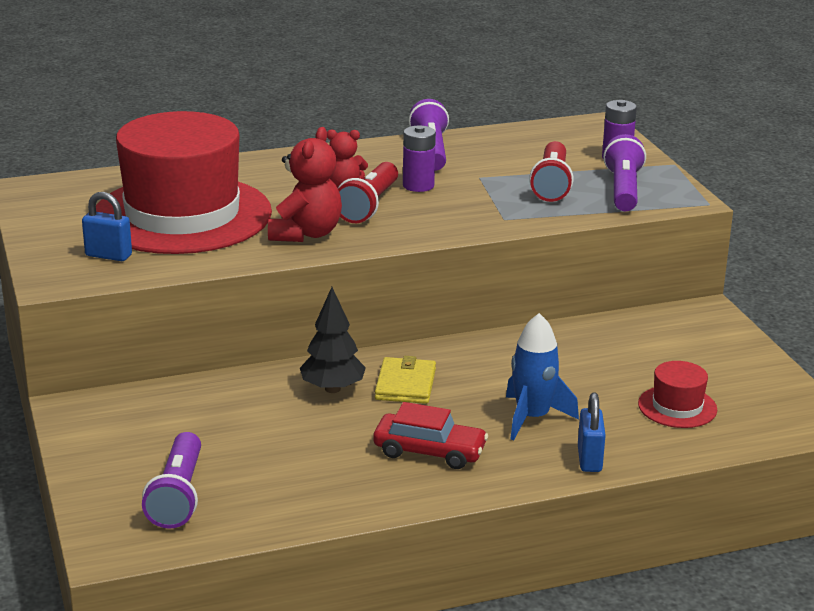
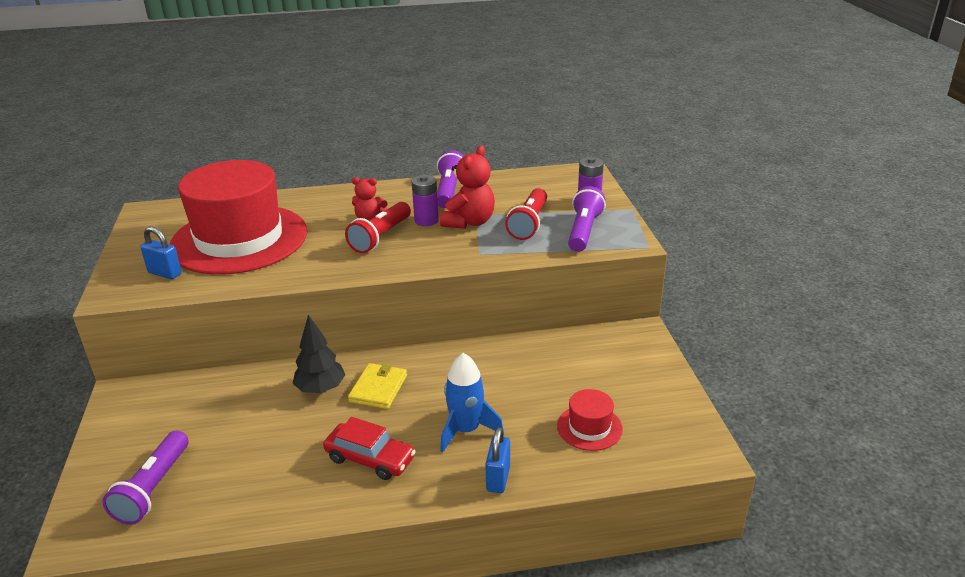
camera: 10 degrees right, 5 degrees up
(306, 234) = (321, 260): red teddy bear -> red teddy bear (469, 222)

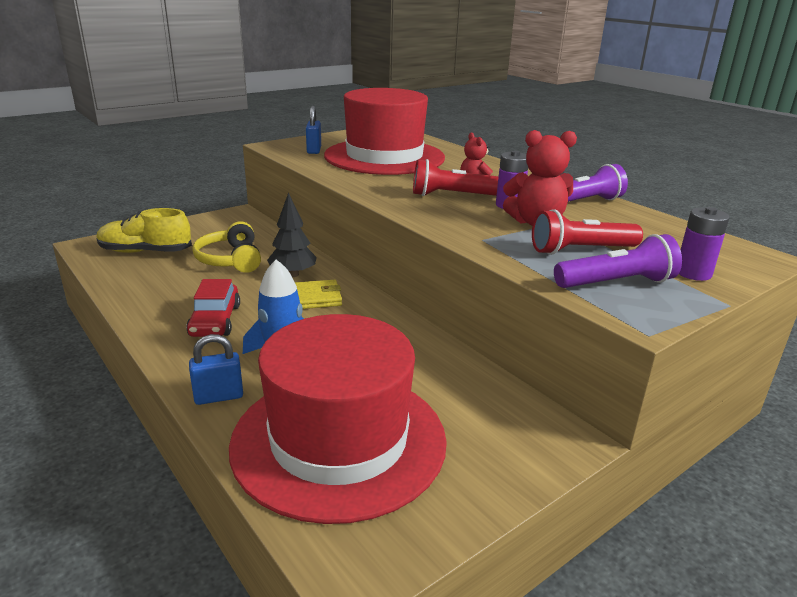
camera: 60 degrees right, 5 degrees down
(153, 488) = (145, 252): purple flashlight -> yellow shoe
(245, 423) = (231, 260): none -> yellow headphones
(589, 427) = (339, 440): red hat -> red hat, size x2.46

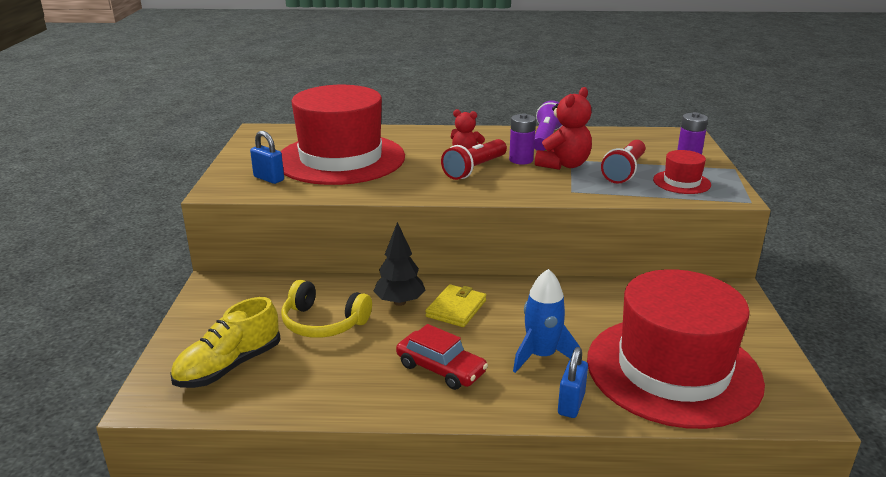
camera: 50 degrees left, 0 degrees up
(616, 283) = (681, 182): purple flashlight -> red hat

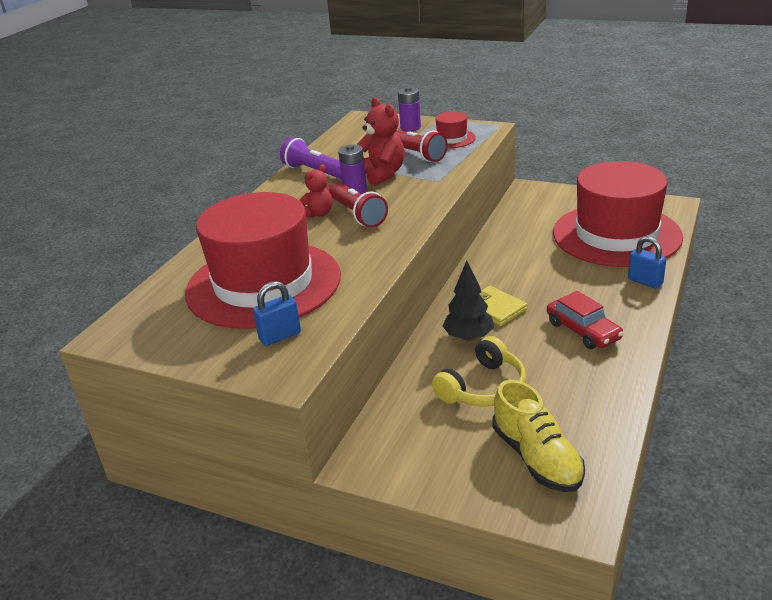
camera: 65 degrees left, 5 degrees up
(441, 369) = (583, 331): red car -> red car turned 90 degrees clockwise
(541, 356) = (581, 281): blue rocket -> none

